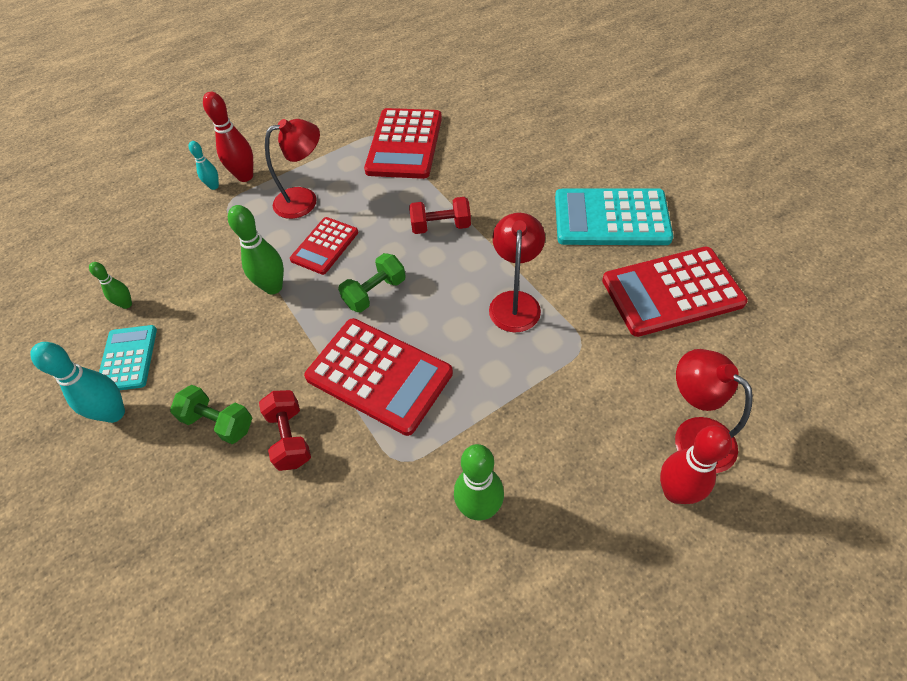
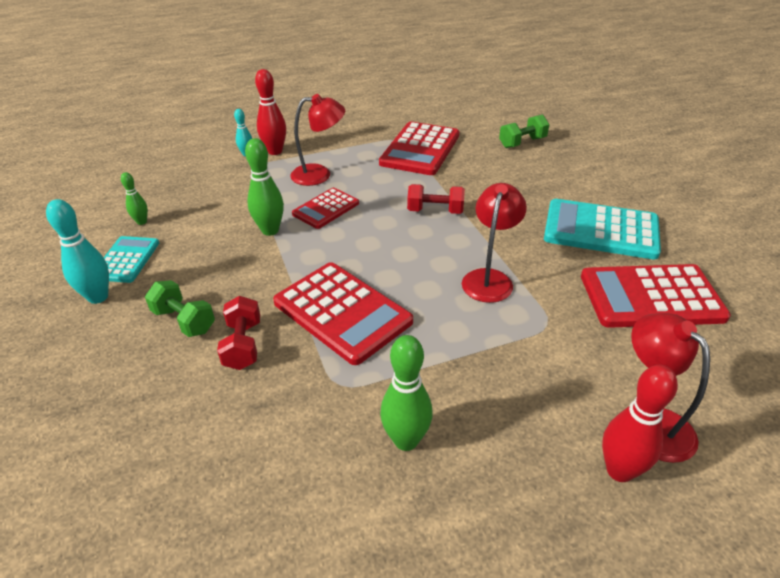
camera: 10 degrees right, 15 degrees down
(375, 293) = (359, 249): green dumbbell -> green dumbbell (522, 142)

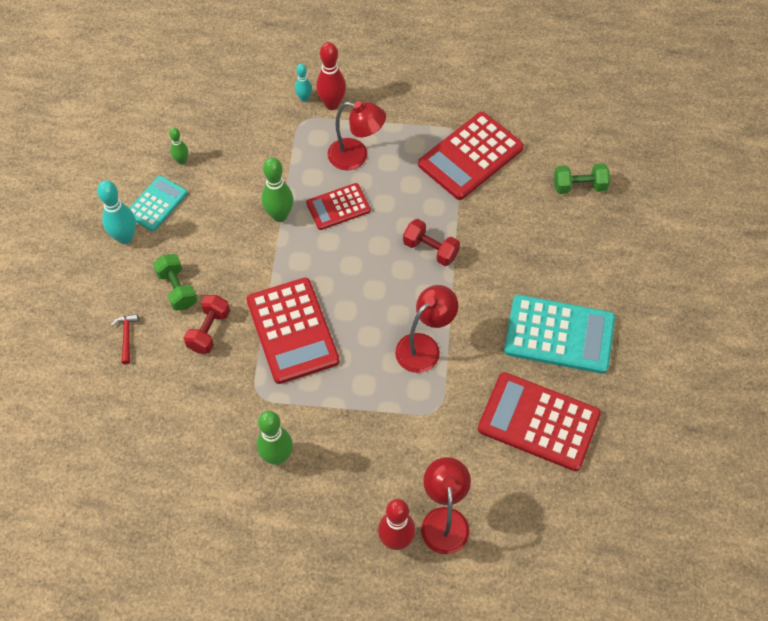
camera: 25 degrees right, 20 degrees up
(135, 387) = (126, 336): none -> red hammer
(601, 230) = (559, 335): turquoise calculator -> turquoise calculator turned 150 degrees clockwise

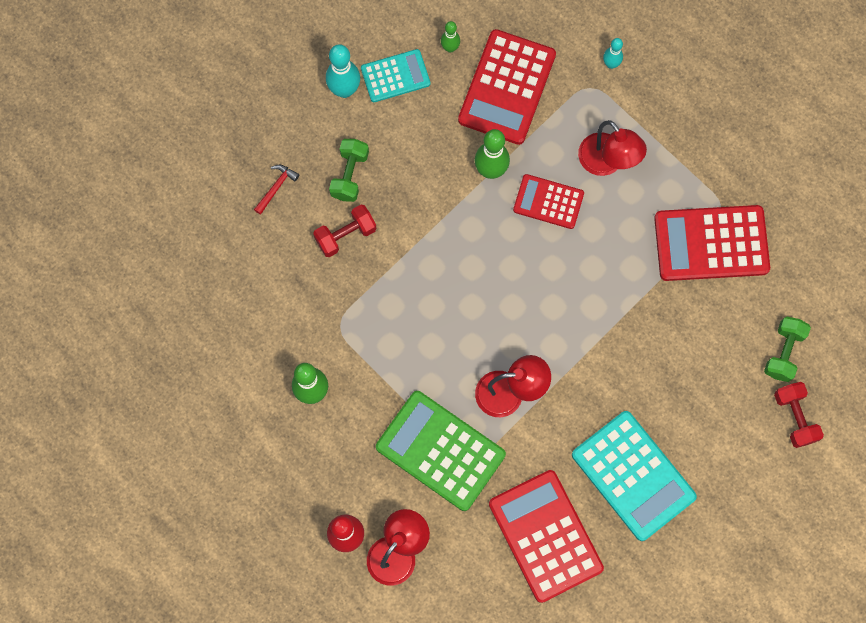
camera: 40 degrees right, 15 degrees up
(292, 330) = (413, 290): red calculator -> red calculator (507, 87)
(332, 104) = (631, 90): red bowling pin -> none
(410, 423) = (440, 451): none -> green calculator
(430, 249) = (593, 307): red dumbbell -> red dumbbell (794, 417)
(579, 186) = (783, 352): green dumbbell -> green dumbbell turned 75 degrees clockwise

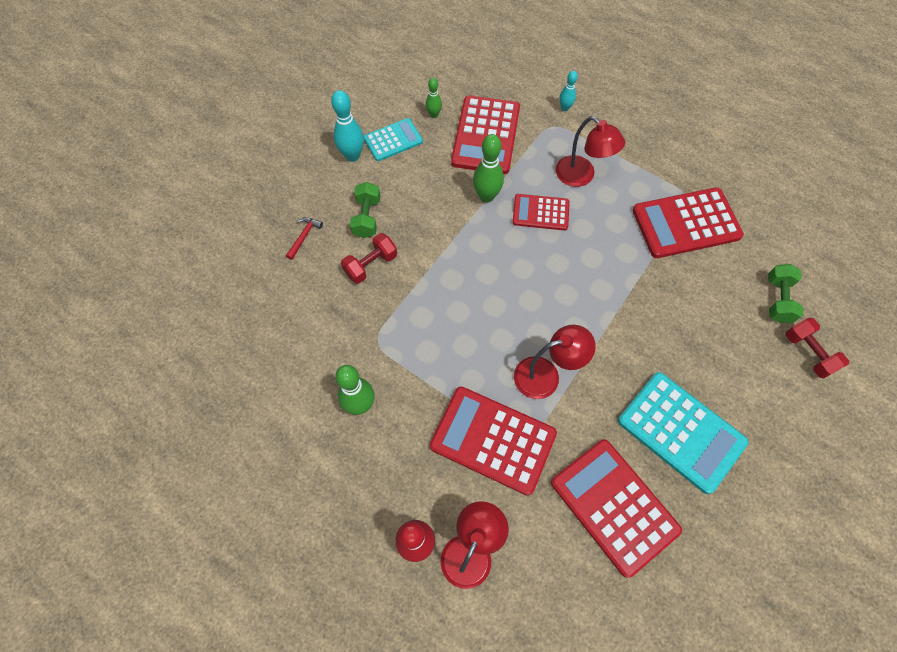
camera: 10 degrees left, 10 degrees down
(440, 451) = (493, 440): green calculator -> red calculator

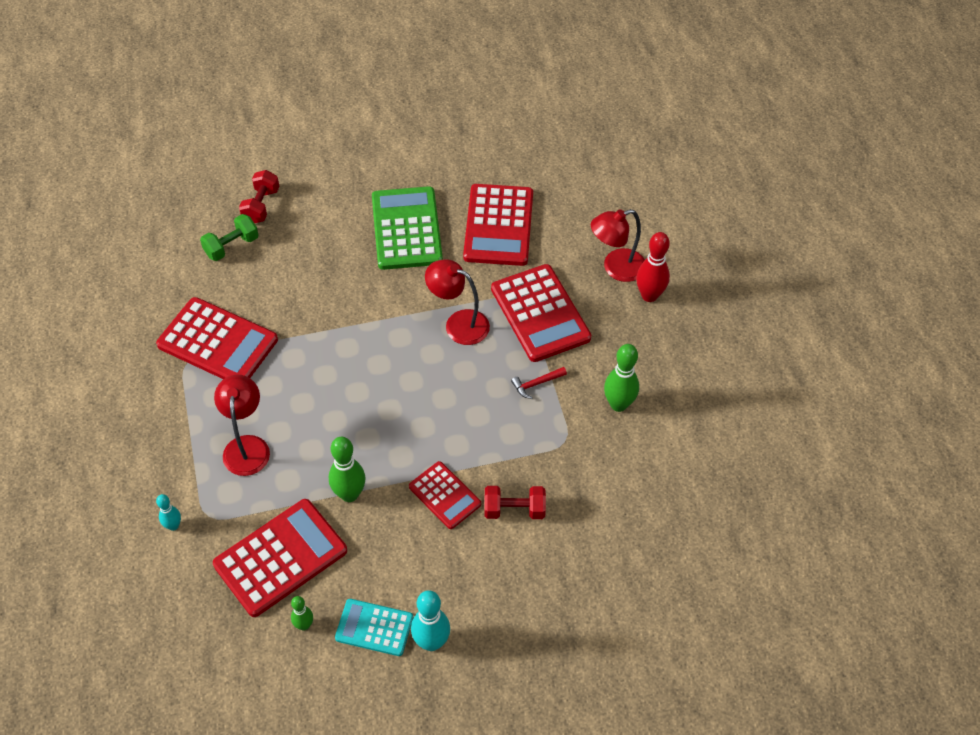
camera: 140 degrees left, 10 degrees down
(304, 236) = (552, 586): red hammer -> red hammer (536, 384)
(367, 217) = (477, 559): green dumbbell -> none
(540, 212) = (320, 442): red calculator -> red calculator (445, 495)
(681, 431) = (406, 229): turquoise calculator -> green calculator

